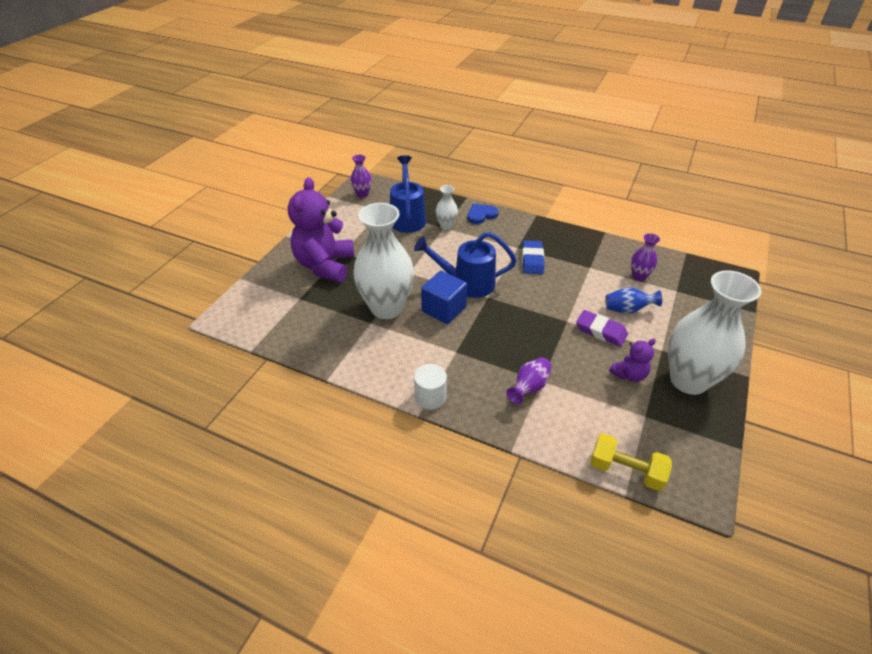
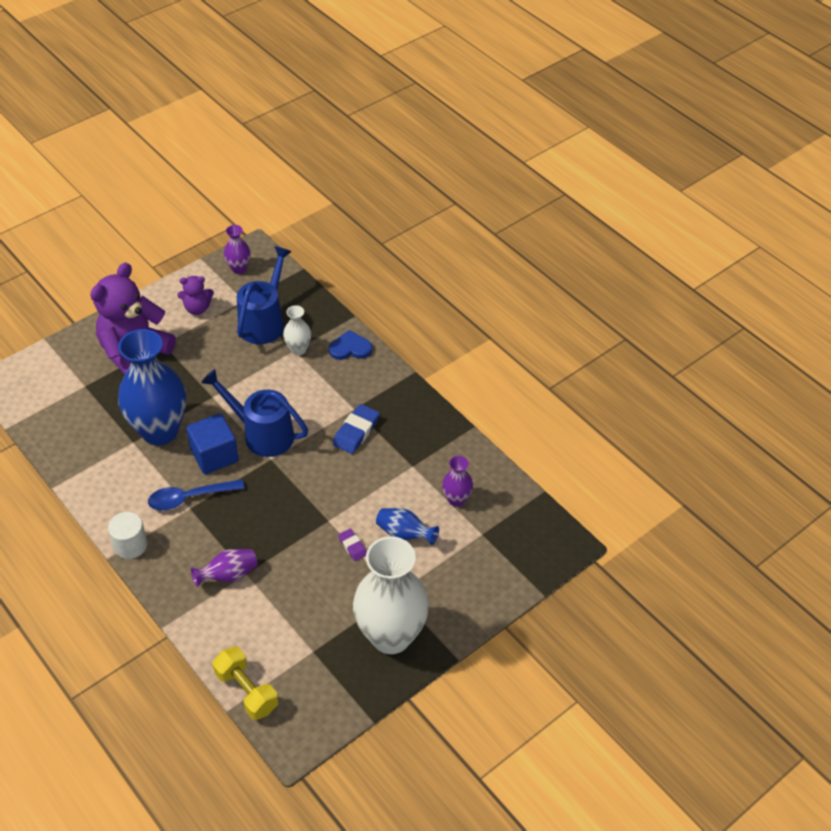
camera: 25 degrees right, 5 degrees up
(386, 308) = (160, 431): white vase -> blue vase
(449, 344) = (189, 498): none -> blue spoon
(601, 331) = (352, 546): purple eraser -> purple eraser, size x0.58
(629, 374) = (337, 604): purple teddy bear -> purple teddy bear (197, 308)

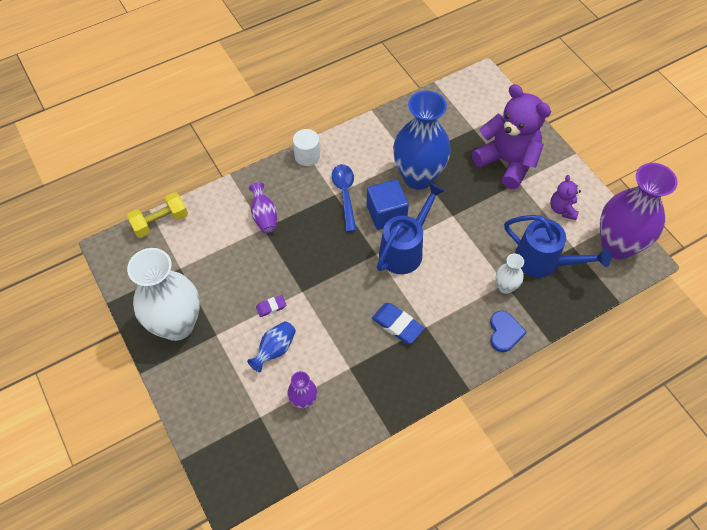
camera: 100 degrees right, 10 degrees up
(239, 269) = (617, 245): purple vase -> purple vase, size x2.22

